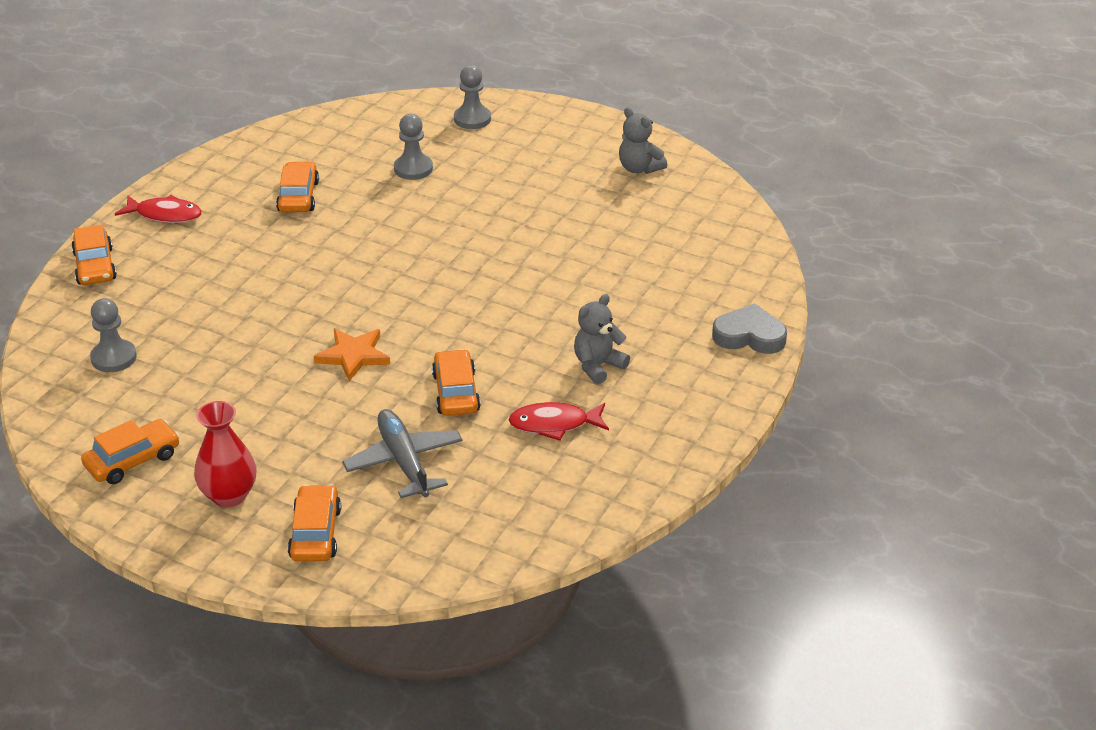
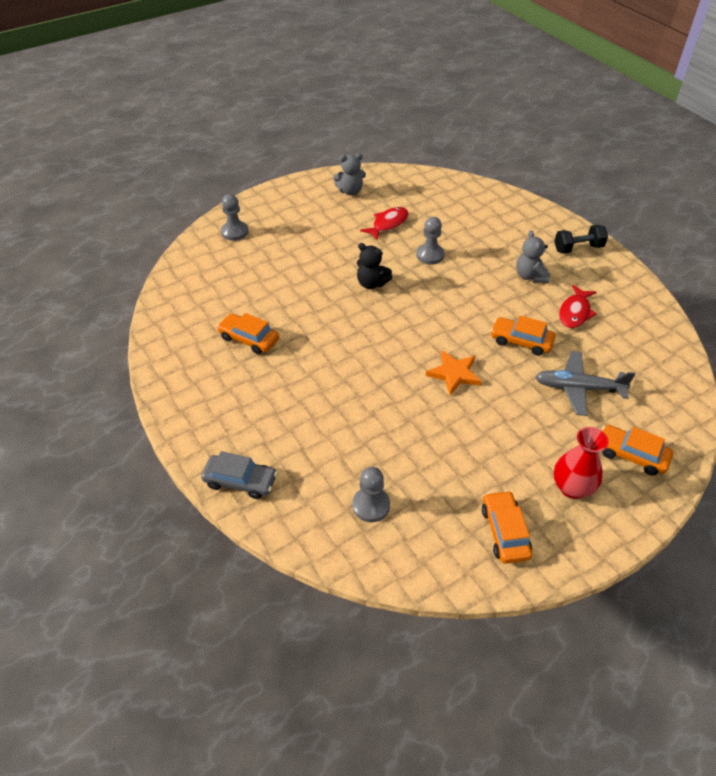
camera: 60 degrees left, 10 degrees up
(95, 266) = (240, 481): orange car -> grey car
(165, 215) = (207, 417): red fish -> red fish (388, 224)
(413, 169) = (266, 276): grey pawn -> grey pawn (430, 255)
(466, 245) = (371, 283): none -> black teddy bear
(704, 393) = (578, 248): none -> black dumbbell
(749, 336) = (536, 215): grey heart -> none

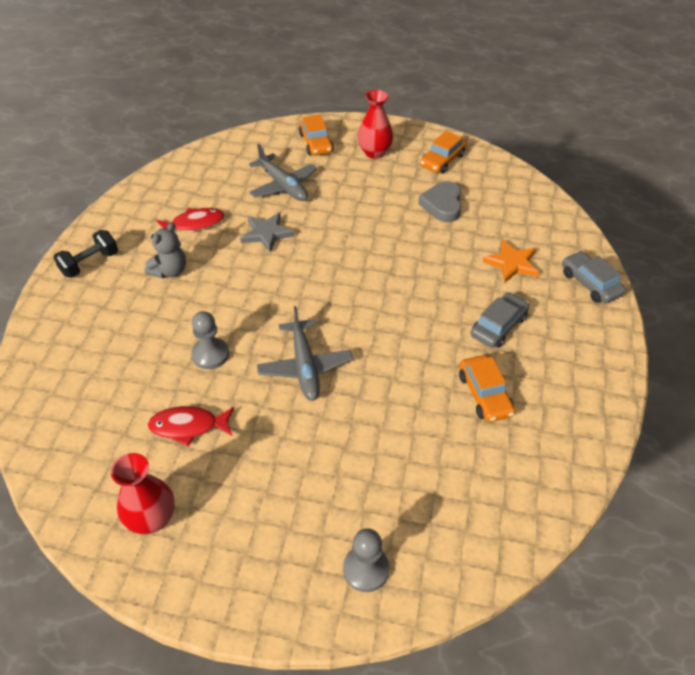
camera: 135 degrees left, 0 degrees up
(281, 389) = (498, 326): none -> grey car
(350, 191) = (152, 518): grey teddy bear -> red vase
(371, 283) = (305, 366): black teddy bear -> grey plane
(371, 505) = (508, 216): grey pawn -> none
(438, 471) = (442, 205): none -> grey heart
(454, 374) = (349, 247): orange star -> orange star (512, 263)
(521, 341) = (266, 233): orange car -> grey star
(578, 248) = (90, 264): black dumbbell -> black dumbbell turned 75 degrees counterclockwise

